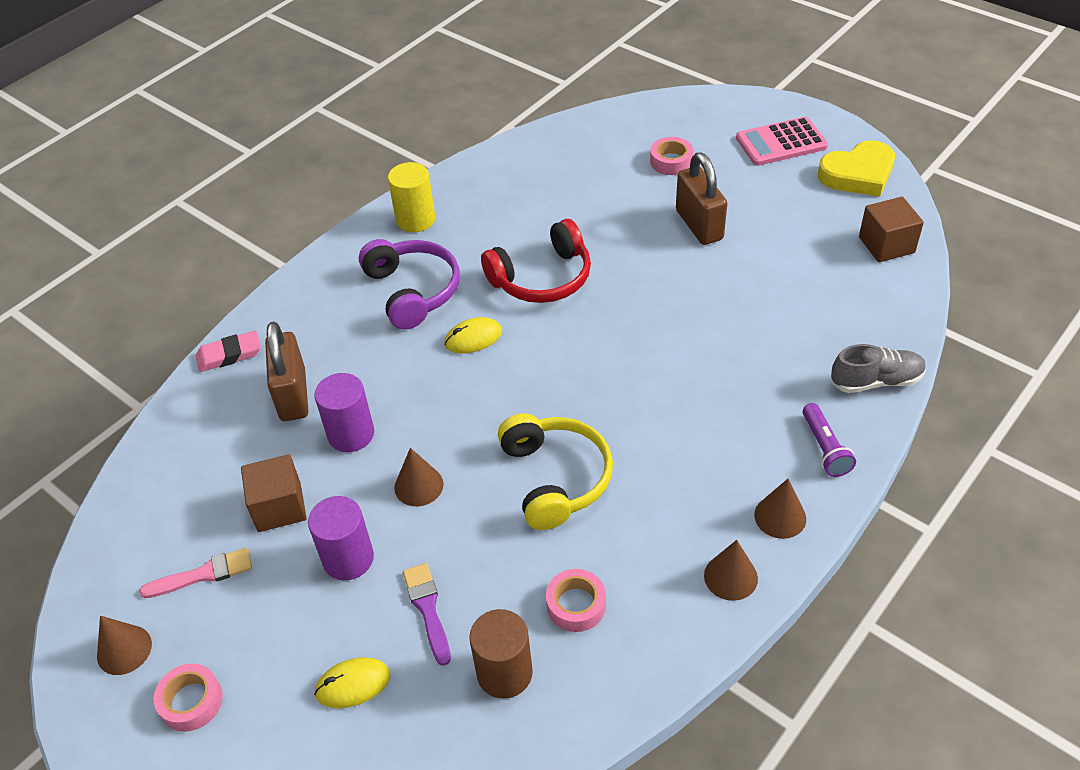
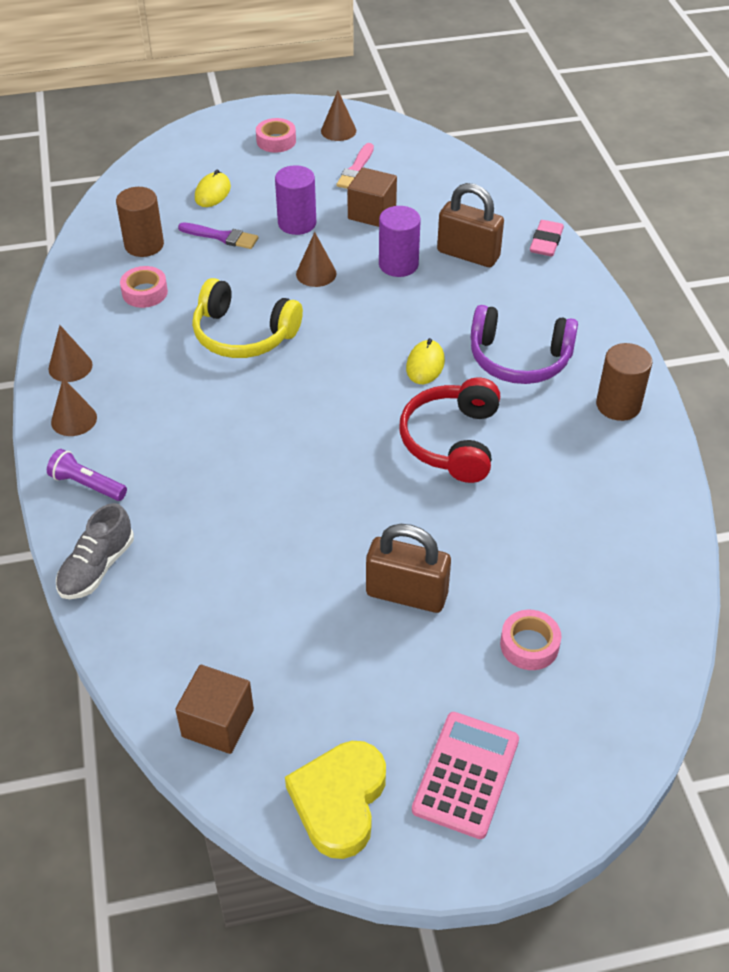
camera: 125 degrees right, 0 degrees up
(415, 219) = (618, 405): yellow cylinder -> brown cylinder

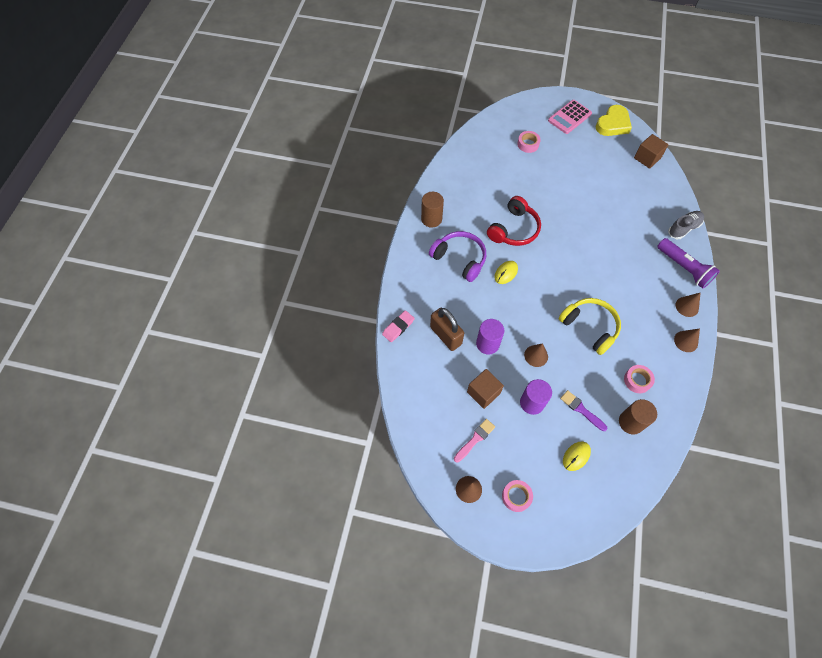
camera: 155 degrees left, 15 degrees up
(87, 485) = (684, 268): purple flashlight -> purple flashlight, size x1.63
(406, 594) = (563, 175): brown padlock -> none

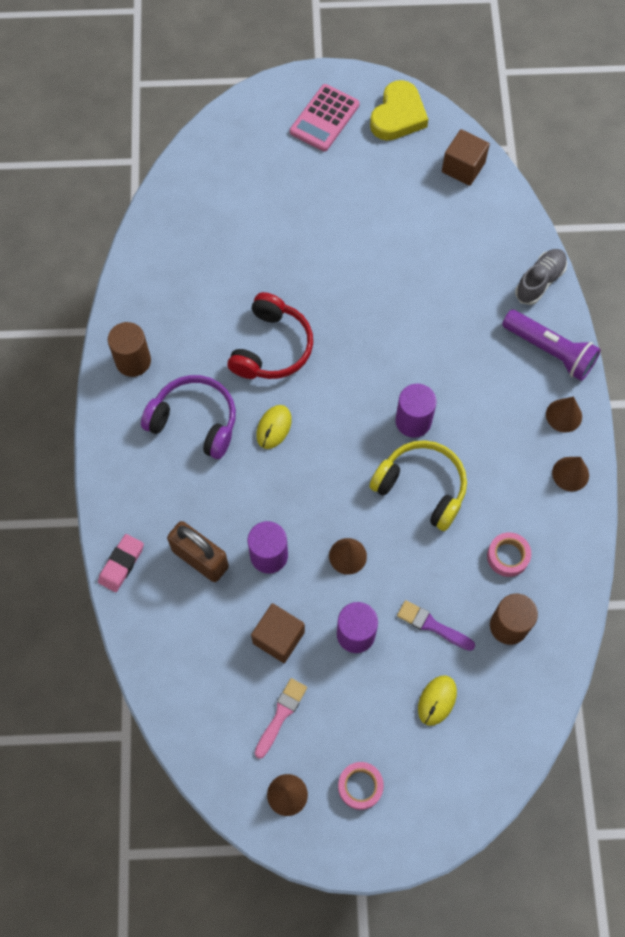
camera: 15 degrees left, 5 degrees up
(528, 144) = (265, 185): pink tape -> none
(591, 288) = (413, 421): none -> purple cylinder

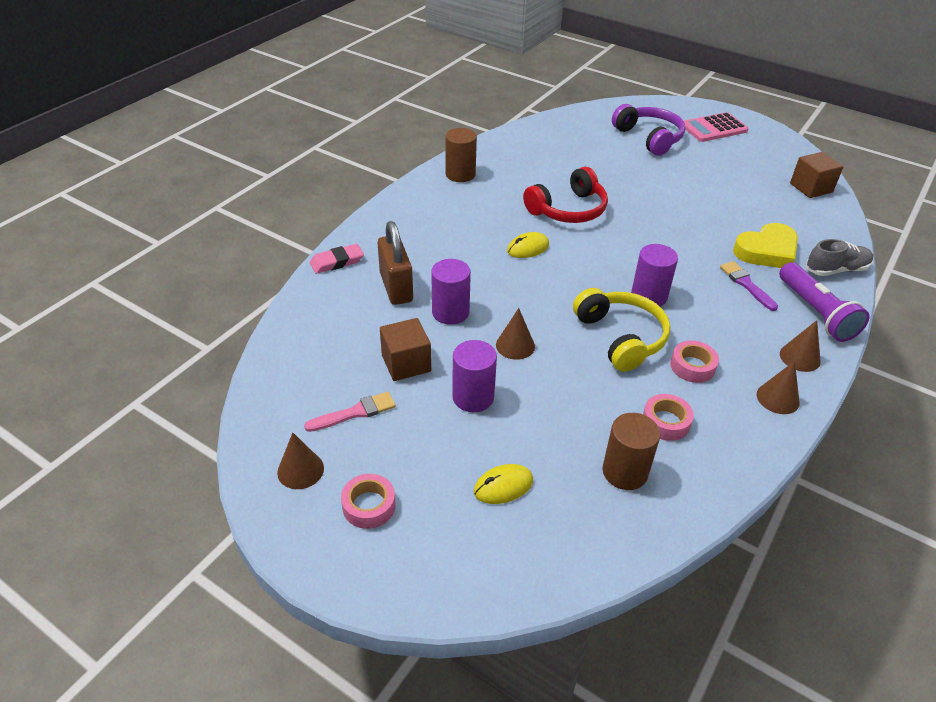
camera: 35 degrees right, 25 degrees down
(194, 421) = (471, 219): purple headphones -> purple headphones (649, 138)
(398, 116) = (775, 147): yellow heart -> yellow heart (767, 251)
(432, 625) = (548, 430): purple brush -> purple brush (746, 284)
(493, 482) = (692, 366): none -> pink tape

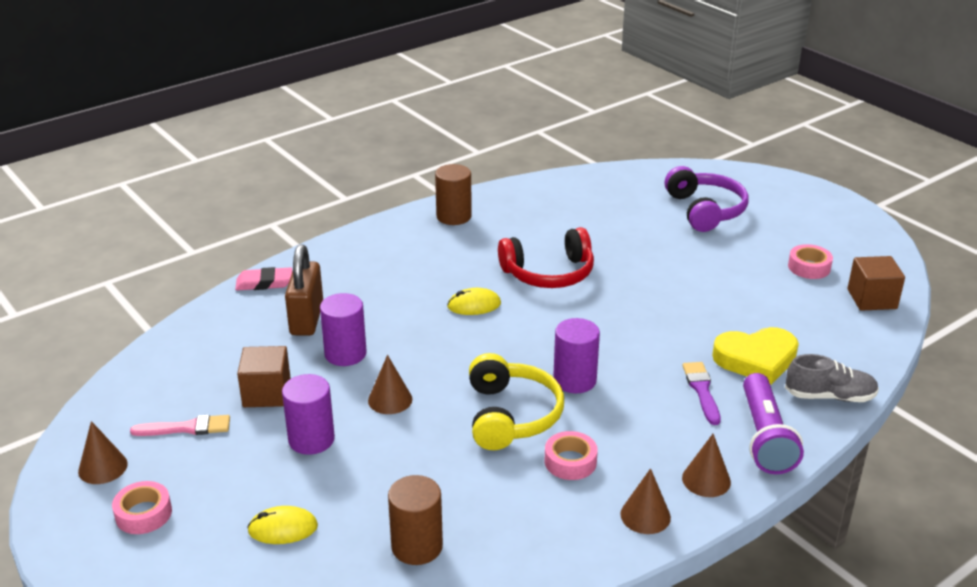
camera: 20 degrees right, 10 degrees down
(665, 422) = (497, 509): pink tape -> pink tape (809, 267)
(714, 128) = (797, 211): pink calculator -> none

